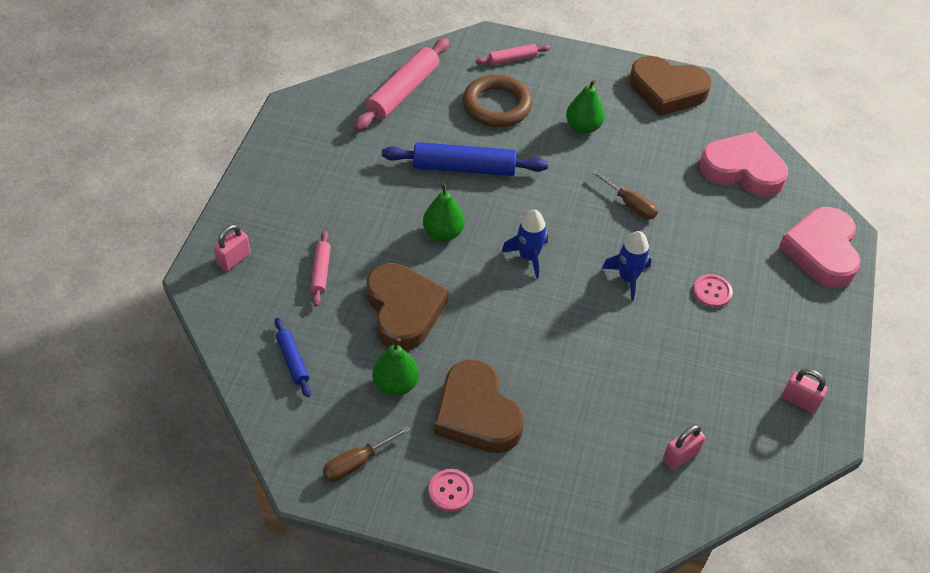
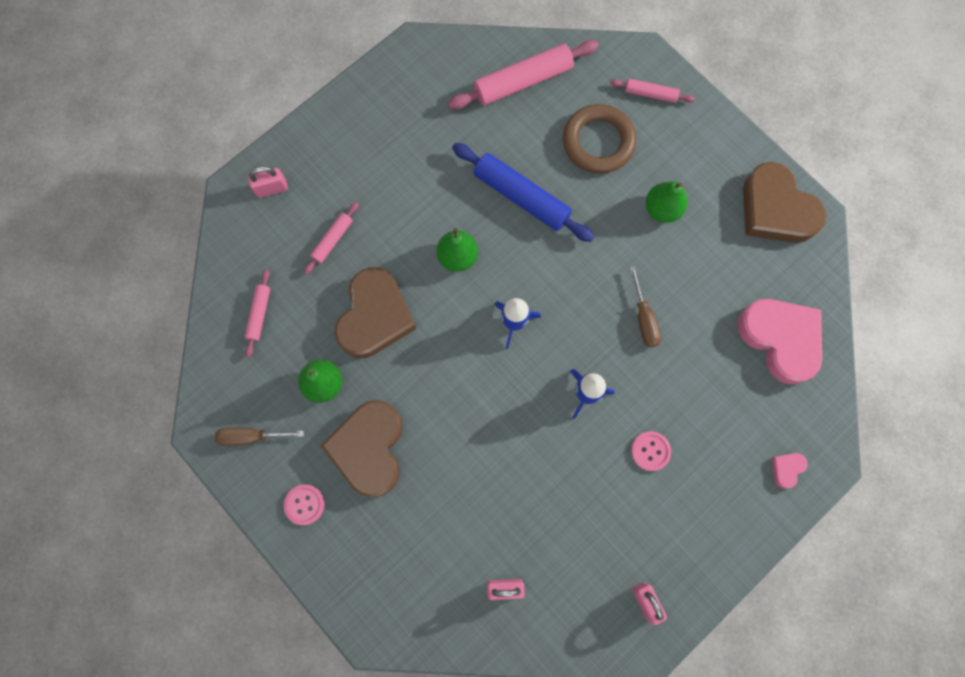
camera: 35 degrees right, 25 degrees up
(292, 360) = (259, 314): blue rolling pin -> pink rolling pin
(821, 251) = (786, 469): pink heart -> pink heart, size x0.41

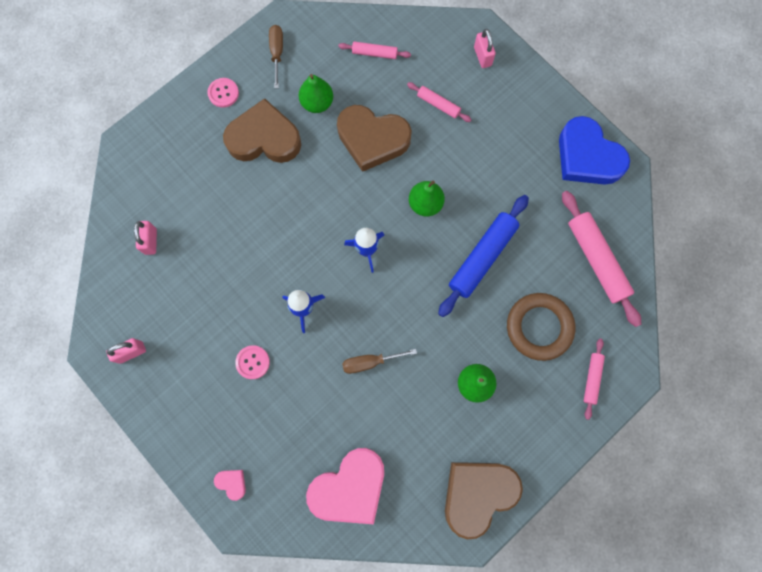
camera: 90 degrees right, 0 degrees up
(403, 83) = (587, 157): none -> blue heart

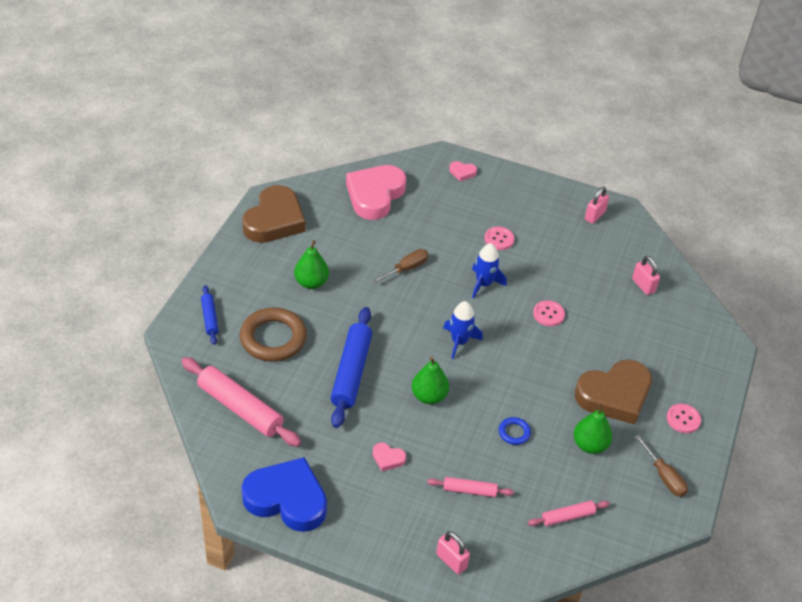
camera: 150 degrees right, 30 degrees down
(264, 246) = (548, 314): none -> pink button
(372, 139) = (514, 432): brown heart -> blue ring
(490, 159) = (388, 458): none -> pink heart
(592, 379) = (210, 318): pink rolling pin -> blue rolling pin

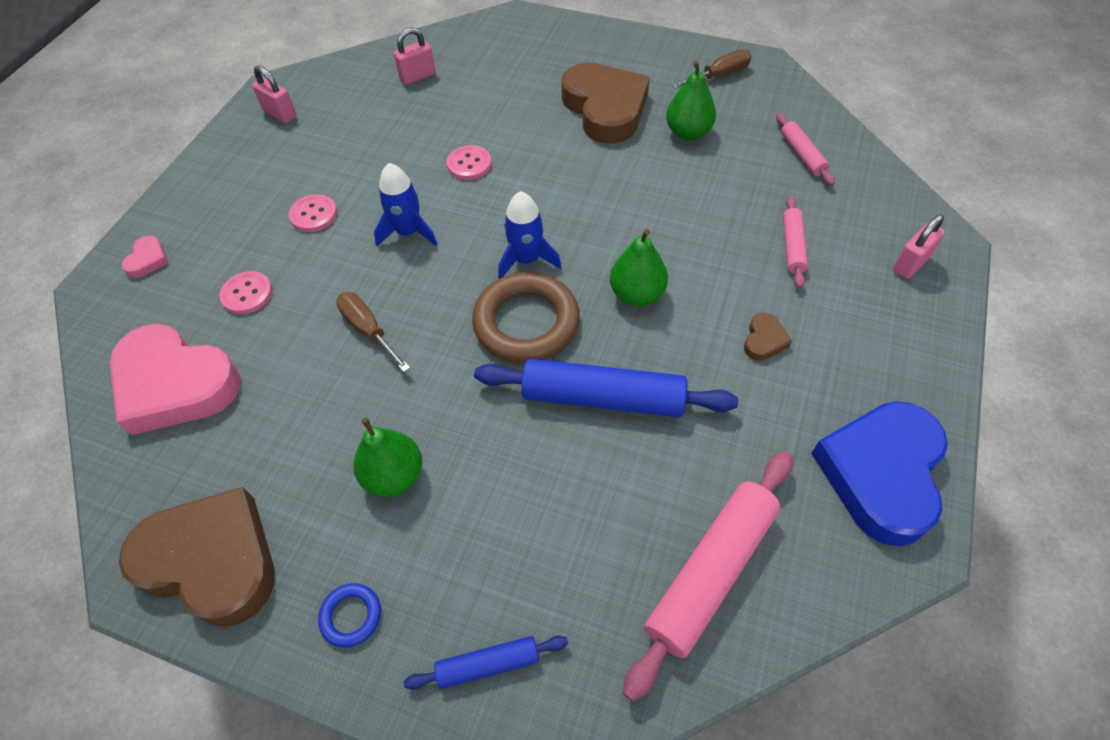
camera: 85 degrees left, 10 degrees up
(273, 338) = (536, 530): brown ring -> brown ring (526, 322)
(388, 458) = (764, 340): pink heart -> brown heart
(514, 432) = (684, 201): blue ring -> blue ring (351, 616)
(683, 419) = (632, 57): pink button -> pink button (247, 294)

